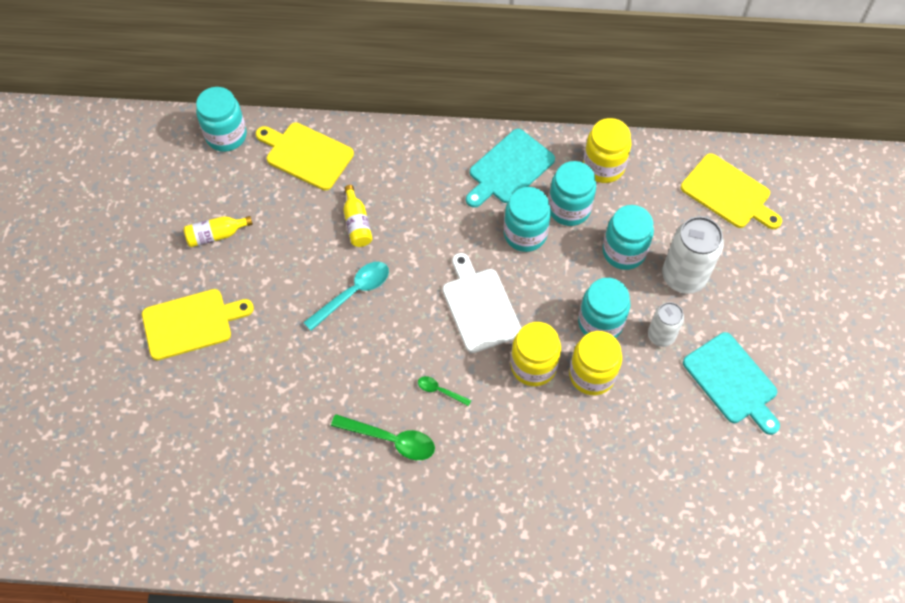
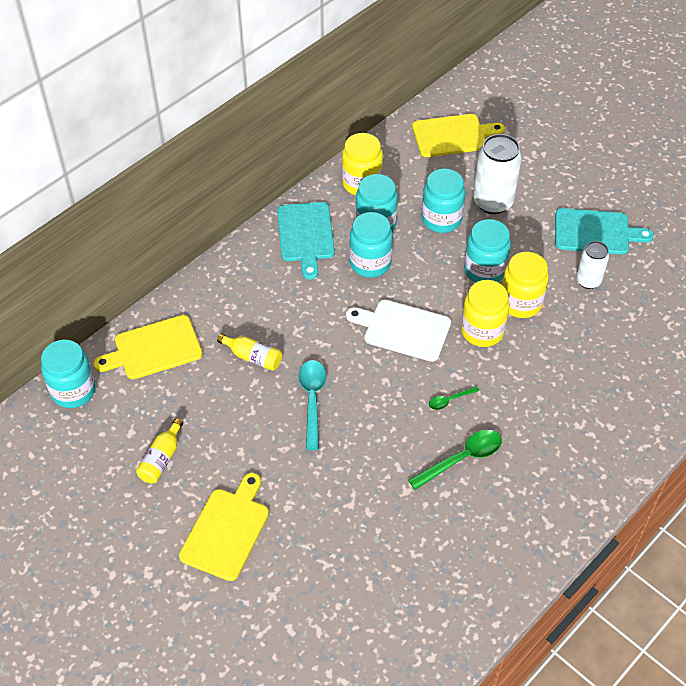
camera: 50 degrees left, 10 degrees down
(661, 335) = (526, 245): white can -> white can (588, 281)

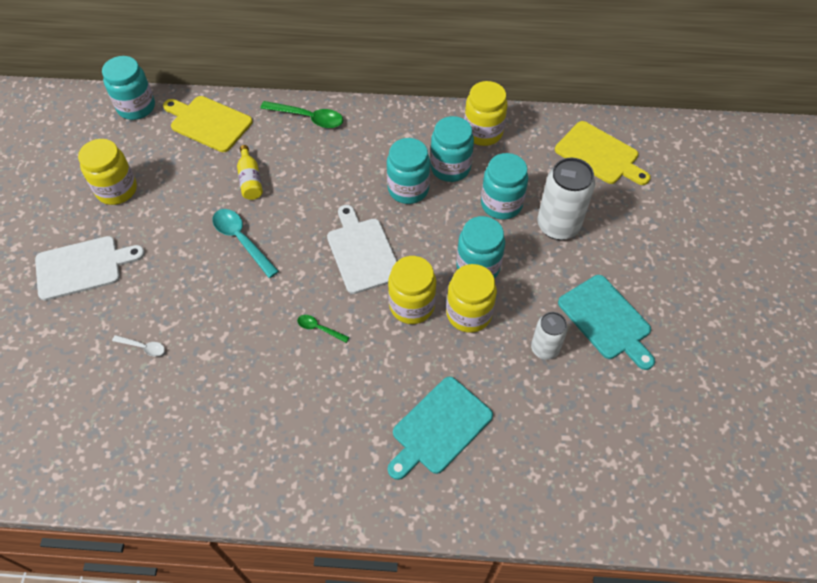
camera: 50 degrees right, 5 degrees up
(161, 459) = (117, 190): yellow bottle -> yellow jar
(226, 530) = (83, 267): yellow cutting board -> white cutting board
(306, 235) = (395, 134): turquoise cutting board -> turquoise cutting board (439, 428)
(312, 400) = (241, 240): turquoise spoon -> turquoise spoon turned 90 degrees counterclockwise
(357, 529) = (143, 347): none -> white spoon
(462, 458) = (267, 374): green spoon -> green spoon (308, 118)

